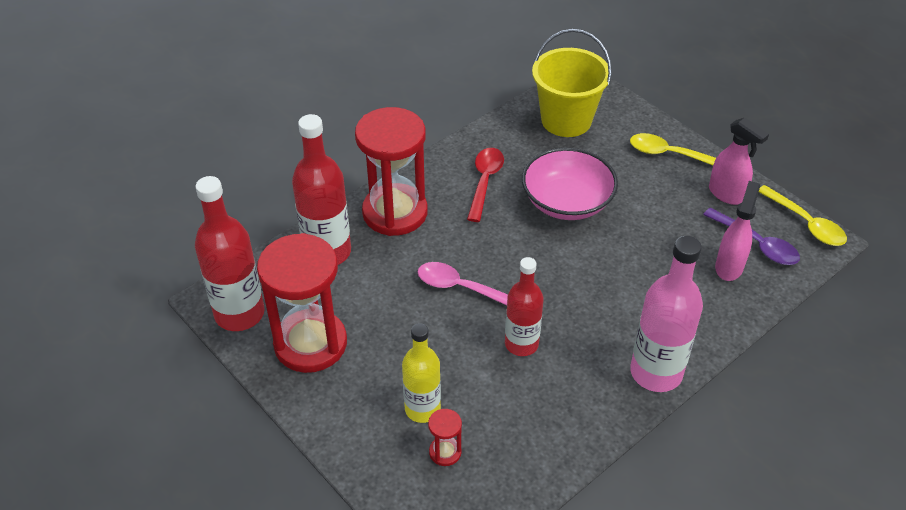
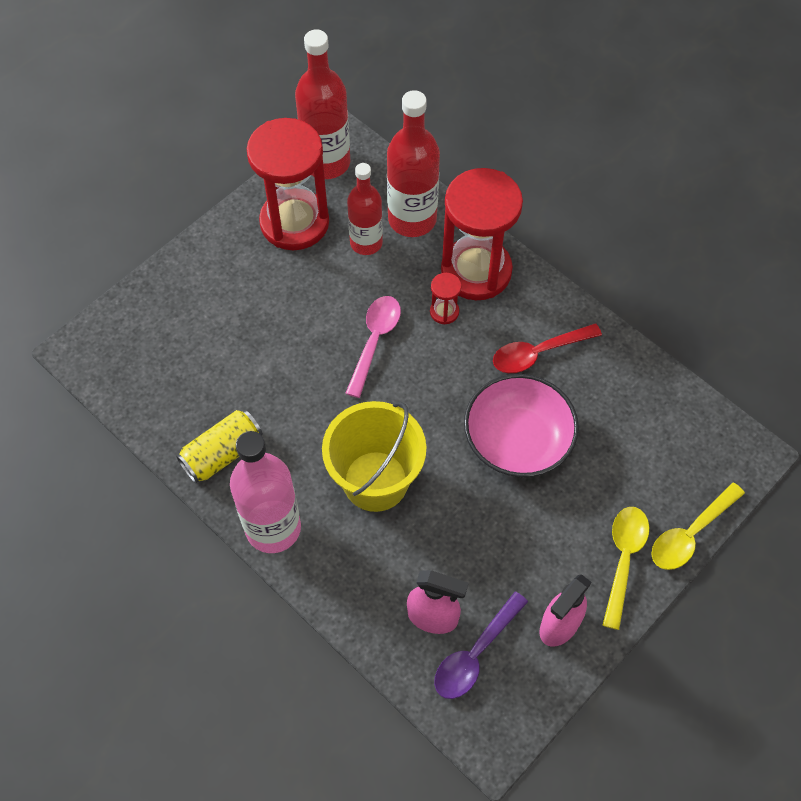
camera: 85 degrees right, 15 degrees up
(422, 409) = (223, 320): yellow bottle -> none
(445, 452) = (176, 342): red hourglass -> red hourglass (444, 312)
(485, 182) = (538, 353): red spoon -> red spoon turned 150 degrees clockwise
(521, 344) = (304, 400): red bottle -> red bottle (366, 243)
(566, 120) = (665, 437): yellow bucket -> yellow bucket (375, 481)
(578, 411) = (222, 454): none -> yellow can
(806, 223) = (519, 722): yellow spoon -> yellow spoon (690, 534)

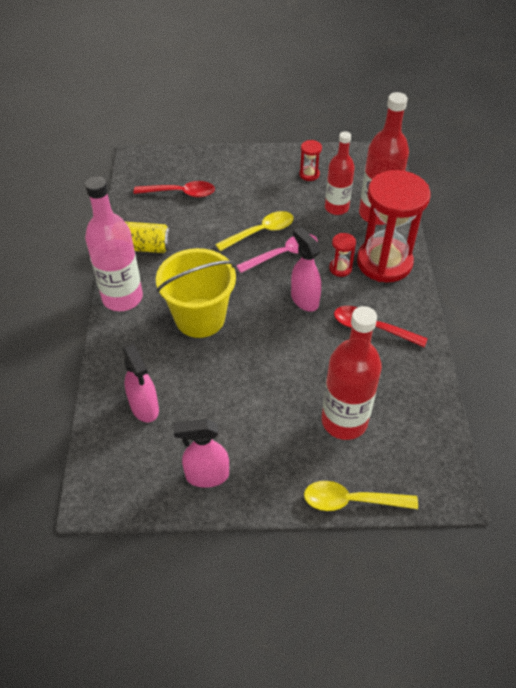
camera: 45 degrees right, 10 degrees down
(184, 355) = (180, 193): none -> red spoon
(294, 222) = (309, 174): red hourglass -> red hourglass, size x0.41
(326, 162) = (360, 160): red bottle -> red bottle (344, 421)
(449, 375) = (304, 299): none -> pink spray bottle
(475, 654) = (142, 446): purple spoon -> none
(518, 439) = (304, 361): pink bowl -> none
(623, 559) = (290, 476): yellow spoon -> yellow spoon (261, 232)

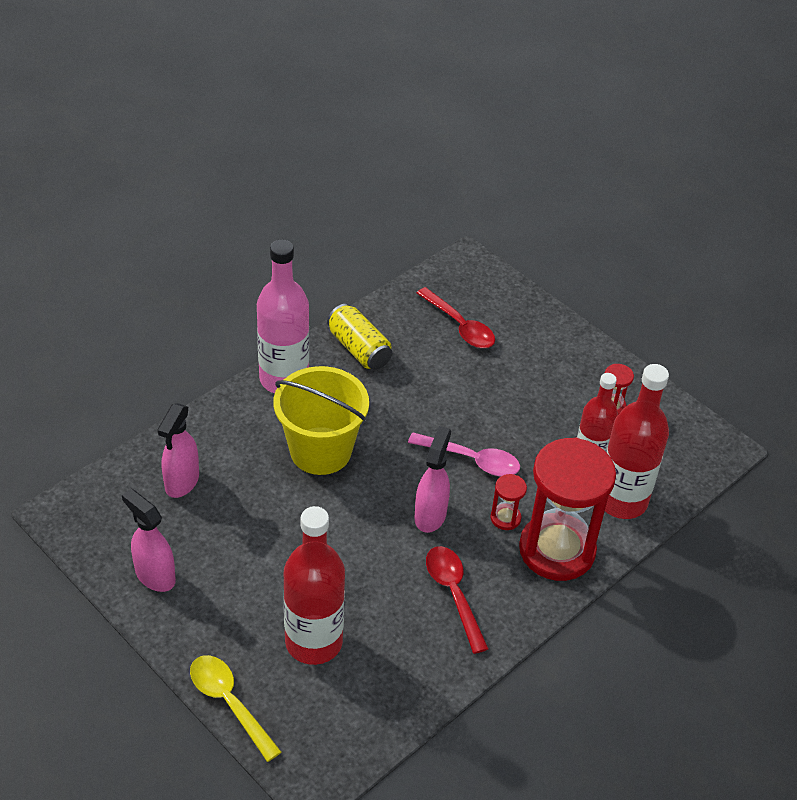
camera: 45 degrees right, 5 degrees down
(261, 232) = (481, 422): yellow spoon -> none

